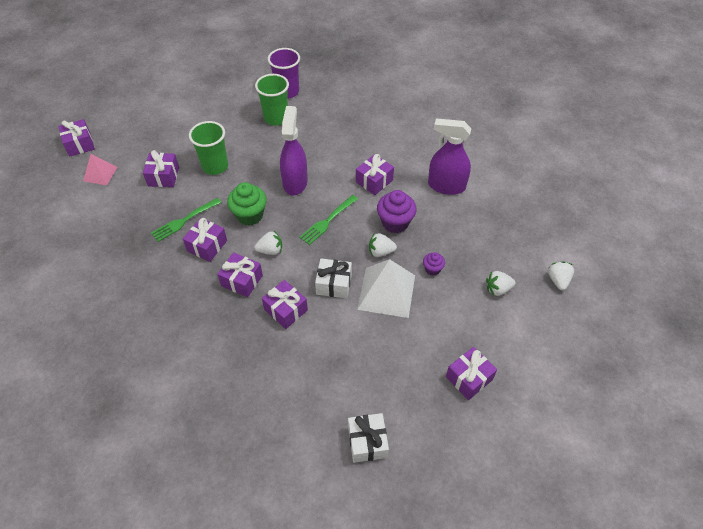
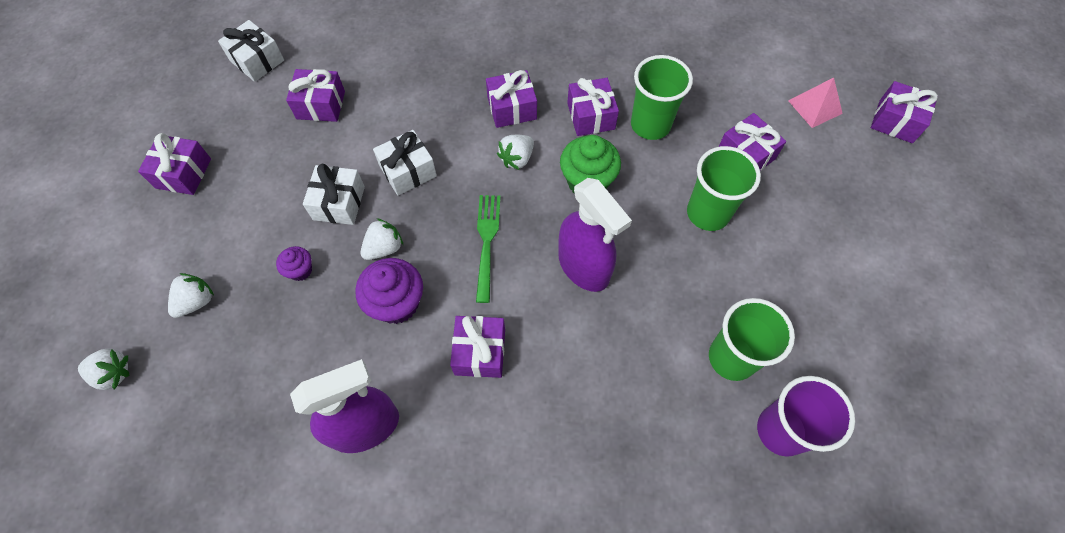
camera: 140 degrees right, 10 degrees up
(185, 220) = (650, 125): green fork -> green cup
(286, 310) = (435, 112): purple gift -> purple gift (321, 105)
(386, 292) = (339, 203): white pyramid -> white gift
(558, 280) = (113, 373): white strawberry -> white strawberry turned 45 degrees counterclockwise

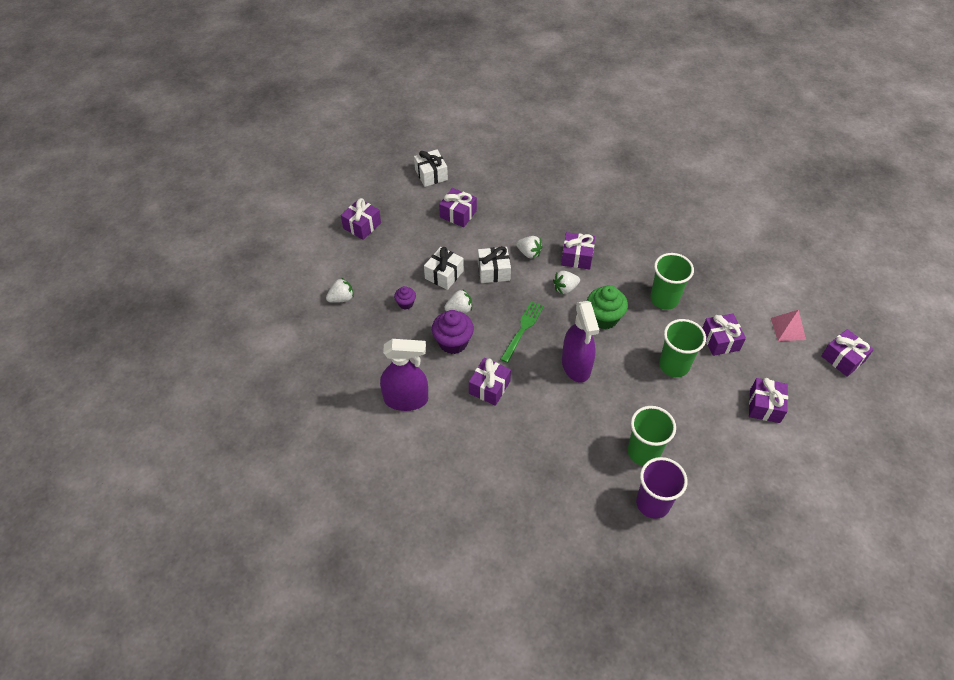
camera: 25 degrees right, 10 degrees down
(113, 373) = (283, 318): white strawberry -> white strawberry (529, 253)
(591, 116) = (626, 280): purple gift -> purple gift (764, 406)

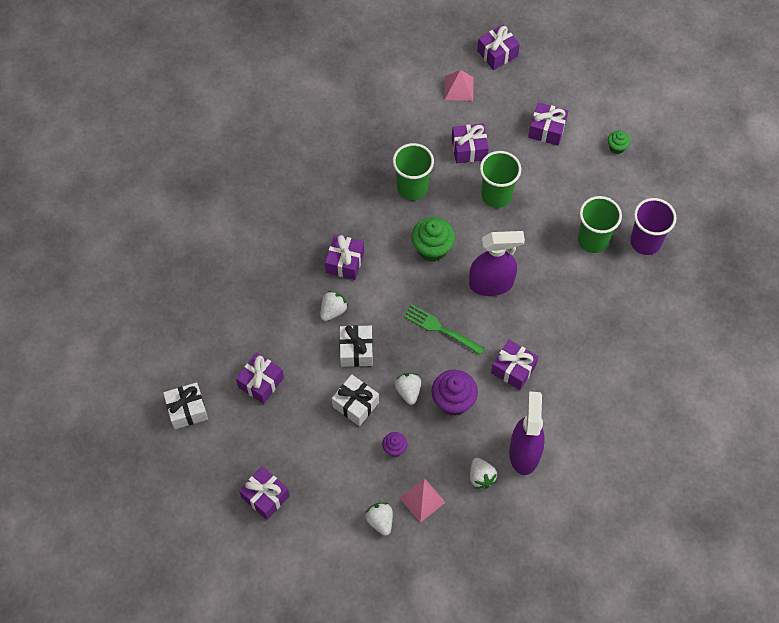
camera: 85 degrees left, 10 degrees up
(360, 325) = (422, 500): none -> pink pyramid
(565, 288) = (388, 280): white strawberry -> white strawberry (481, 477)
(764, 473) = (617, 147): none -> green cupcake

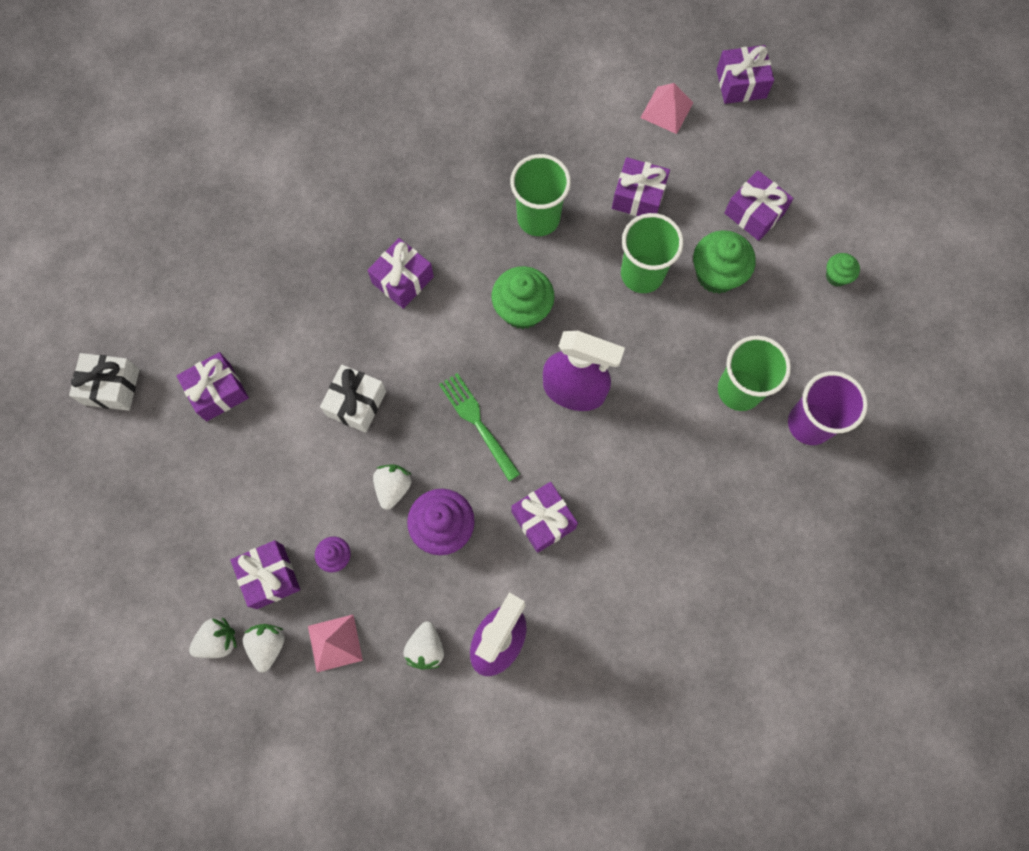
camera: 25 degrees right, 10 degrees up
(265, 496) = (145, 544): purple gift -> purple gift (270, 576)
(333, 310) = (355, 337): white strawberry -> white strawberry (218, 640)
(355, 404) = (318, 474): white gift -> none
(543, 176) = (716, 274): none -> green cupcake

